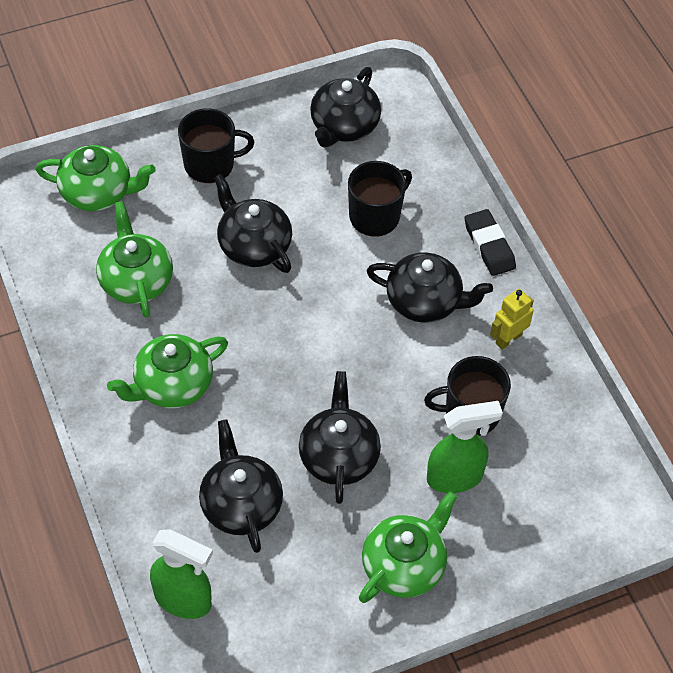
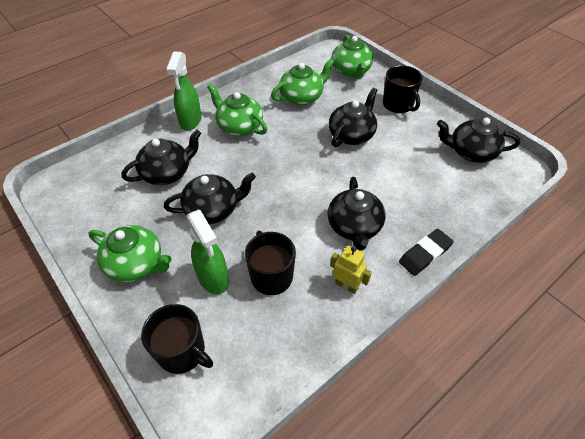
camera: 75 degrees right, 5 degrees down
(183, 600) = (100, 165): green spray bottle -> green spray bottle (190, 121)
(375, 216) = (410, 184): black mug -> black mug (182, 351)

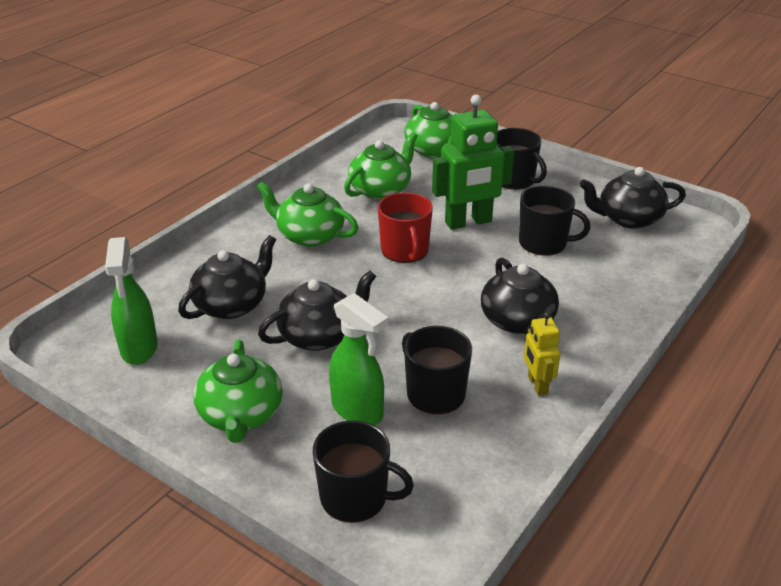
camera: 15 degrees left, 15 degrees down
(136, 264) = (240, 415): green teapot -> green teapot turned 75 degrees clockwise
(190, 121) = (235, 239): green spray bottle -> green spray bottle (139, 349)
(298, 150) = (405, 250): none -> red mug
(346, 285) = (537, 385): yellow robot -> yellow robot turned 120 degrees counterclockwise
(352, 135) = (468, 222): black teapot -> green robot
(399, 162) = (544, 243): none -> black mug
(425, 254) = (619, 334): black eraser -> none

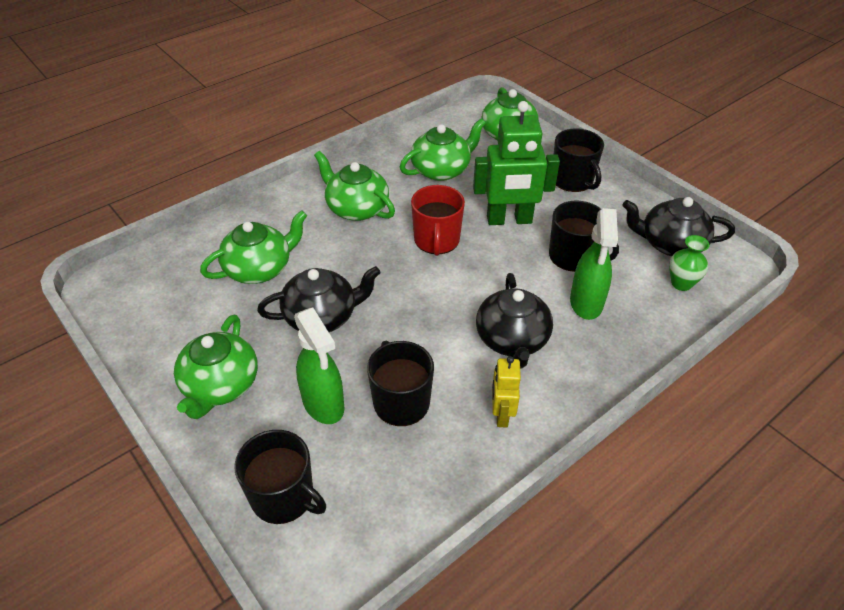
camera: 15 degrees right, 10 degrees up
(139, 349) = (164, 298): green spray bottle -> green spray bottle (586, 303)
(232, 305) = (259, 268): black teapot -> green teapot
(652, 249) = (681, 283): none -> green vase

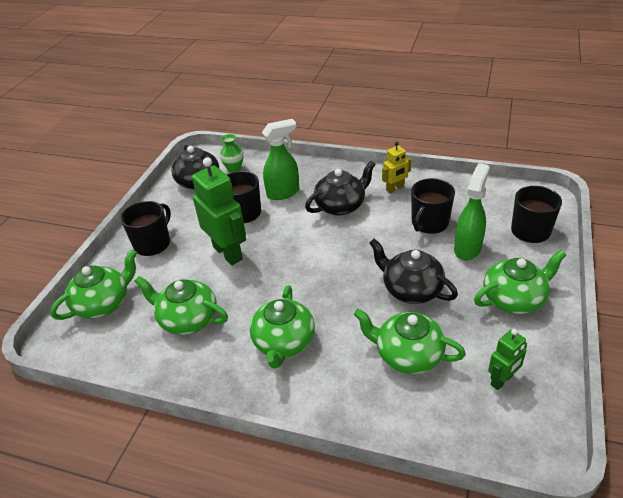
camera: 120 degrees left, 5 degrees down
(168, 307) = (502, 380): none -> green robot
(436, 240) = (282, 276): red mug -> none

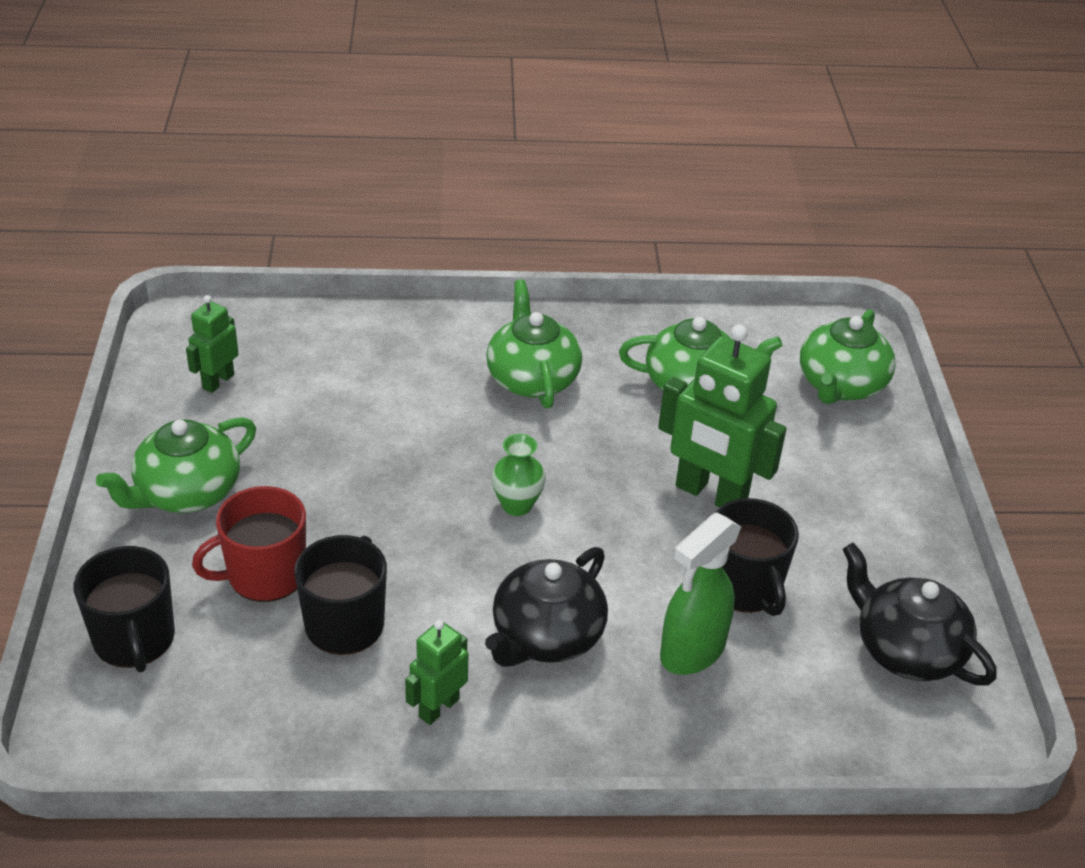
camera: 155 degrees right, 0 degrees up
(152, 243) = (864, 491): black mug -> none
(234, 169) = (857, 707): green vase -> green vase (517, 505)
(395, 189) = (438, 708): yellow robot -> green robot
(407, 355) = (350, 390): green teapot -> none
(411, 289) = (360, 481): black teapot -> none
(467, 248) = (264, 575): green spray bottle -> red mug

